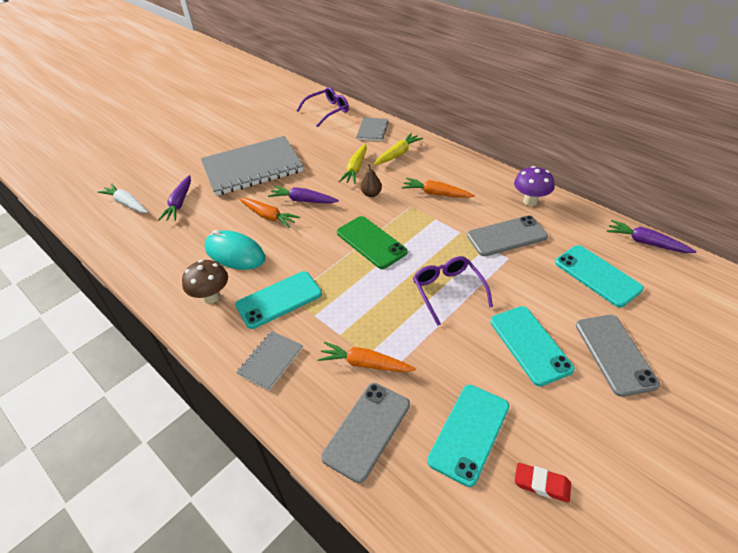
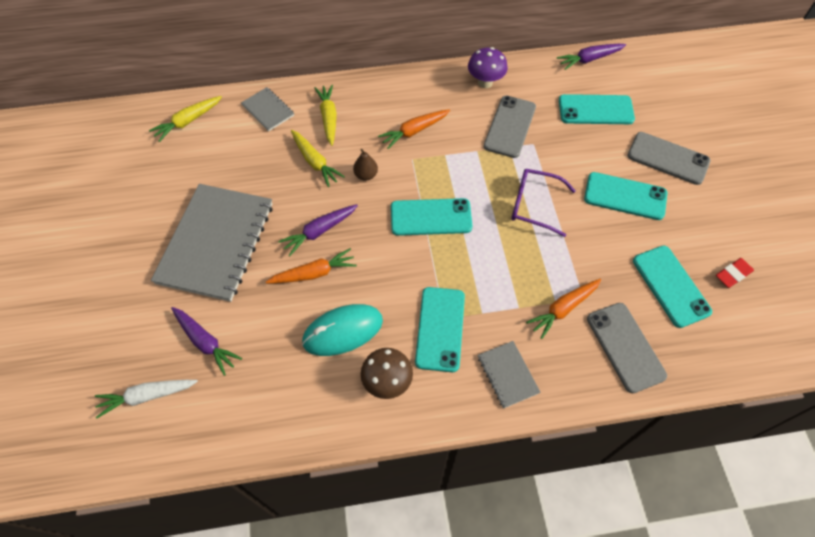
camera: 55 degrees left, 15 degrees up
(327, 111) = (188, 121): purple glasses -> yellow carrot
(371, 242) = (431, 217): green phone -> turquoise phone

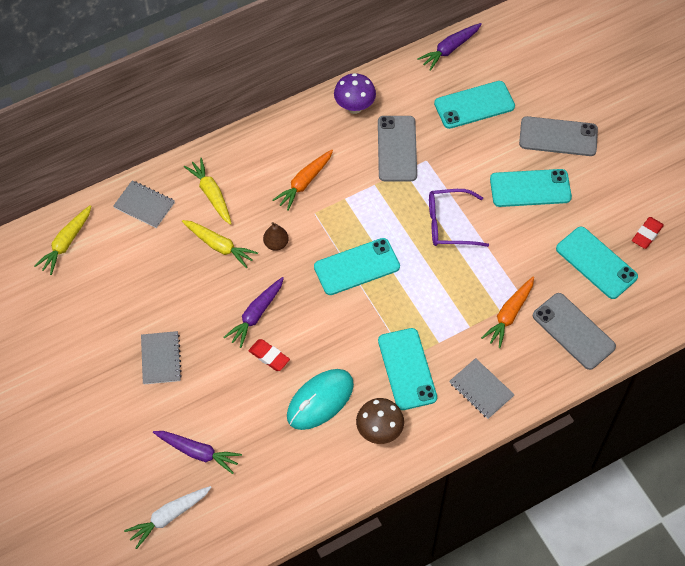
camera: 20 degrees left, 0 degrees up
(216, 243) = (161, 358): grey notebook -> grey notebook, size x0.45
(313, 273) = (269, 356): orange carrot -> red eraser

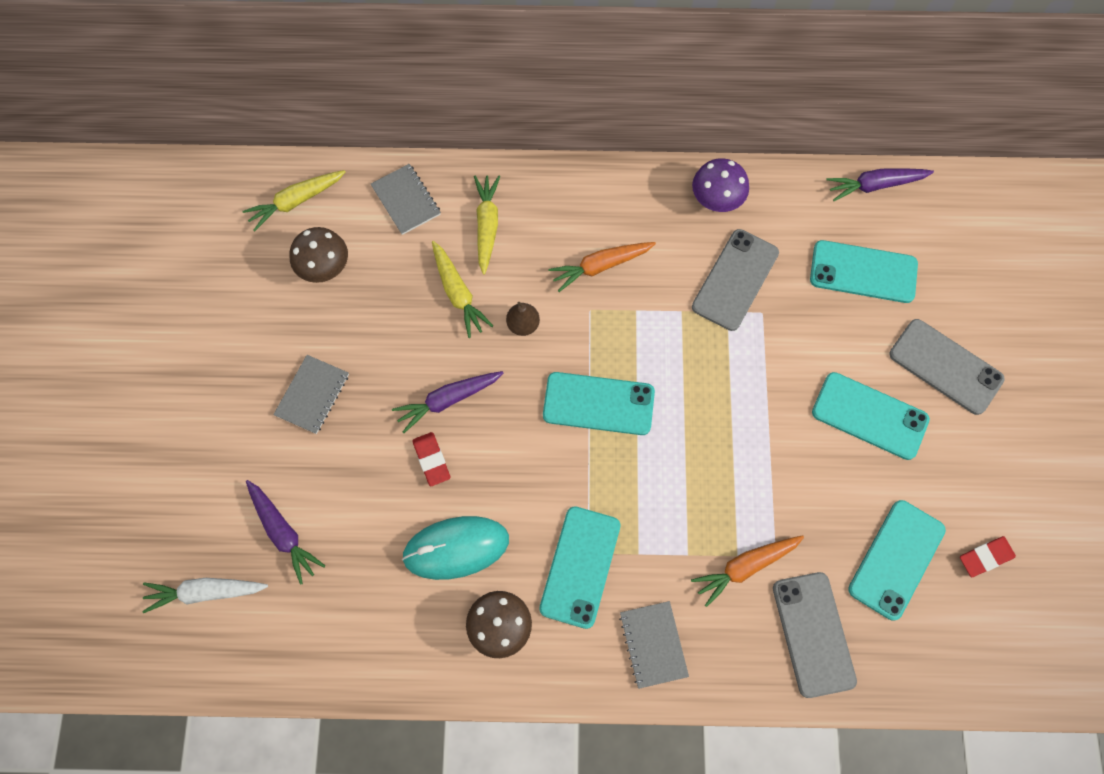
camera: 30 degrees right, 10 degrees up
(116, 276) = (325, 269): none -> brown mushroom
(449, 224) = (741, 409): purple glasses -> none
(596, 263) = (896, 559): turquoise phone -> turquoise phone turned 45 degrees clockwise

